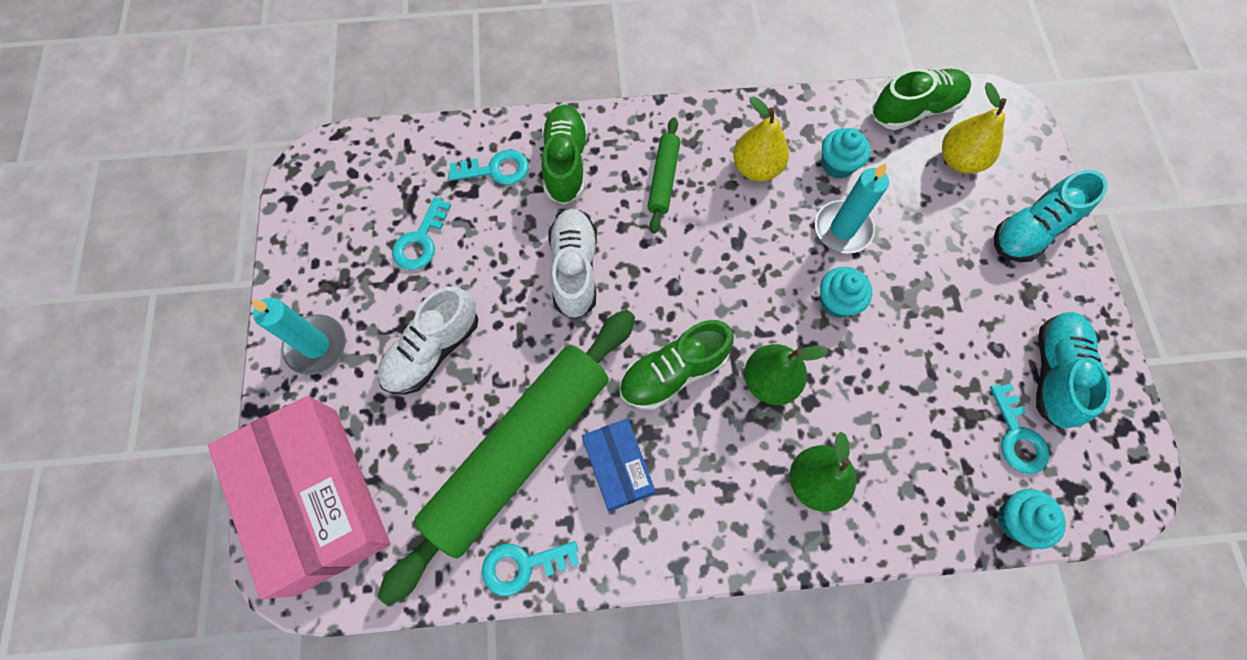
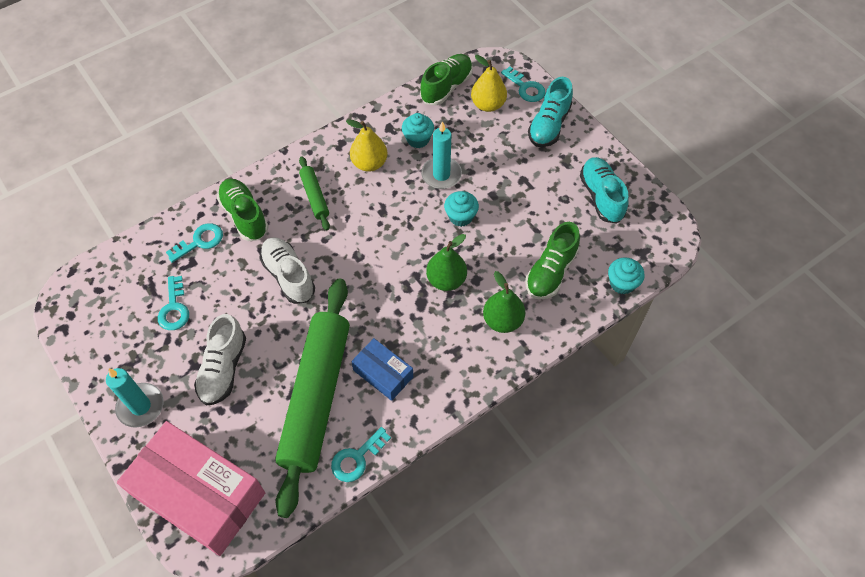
camera: 30 degrees left, 10 degrees down
(673, 372) = (386, 304): green shoe -> green shoe (551, 272)
(1017, 436) = (599, 239): turquoise key -> turquoise key (525, 88)

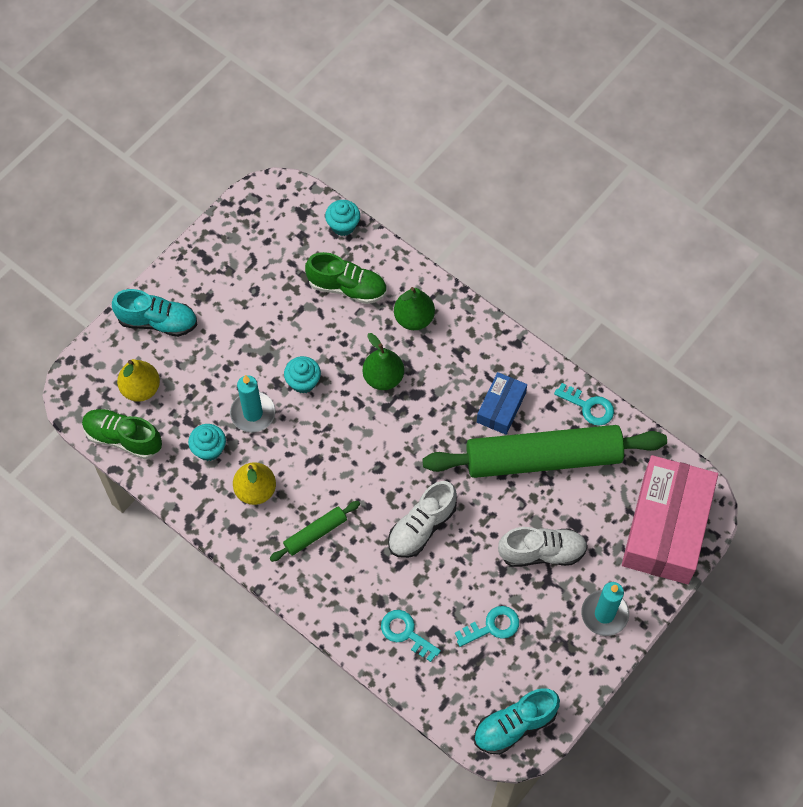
camera: 105 degrees left, 5 degrees up
(244, 216) = (360, 598): green shoe -> none
(525, 88) = (106, 355): turquoise key -> none
(601, 196) = (243, 257): turquoise shoe -> turquoise shoe (514, 725)

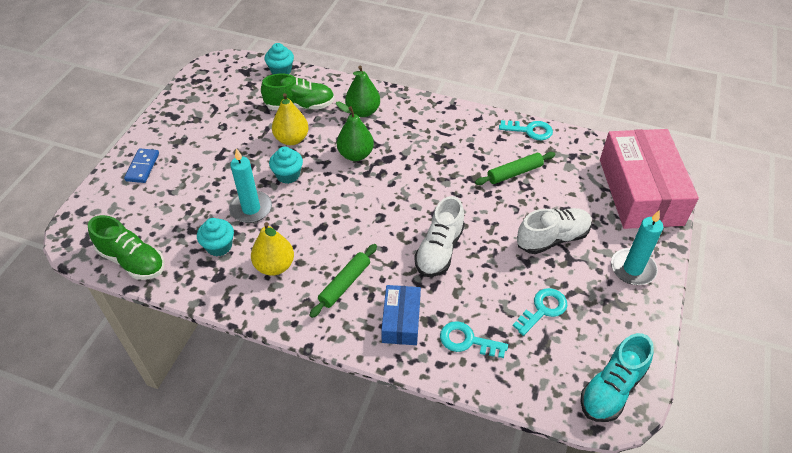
camera: 20 degrees left, 15 degrees down
(123, 438) = (132, 261): green shoe -> green shoe turned 150 degrees counterclockwise
(141, 388) = (140, 218): yellow pear -> yellow pear (291, 139)
(158, 321) = (142, 167): turquoise shoe -> blue domino
(501, 407) = (462, 149): blue box -> blue box (401, 321)
(543, 458) = (514, 173): green rolling pin -> green rolling pin, size x0.43

